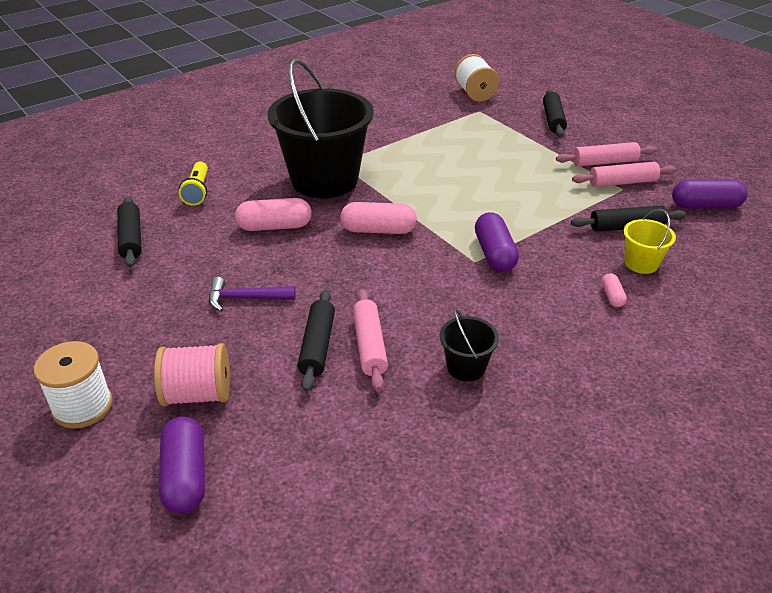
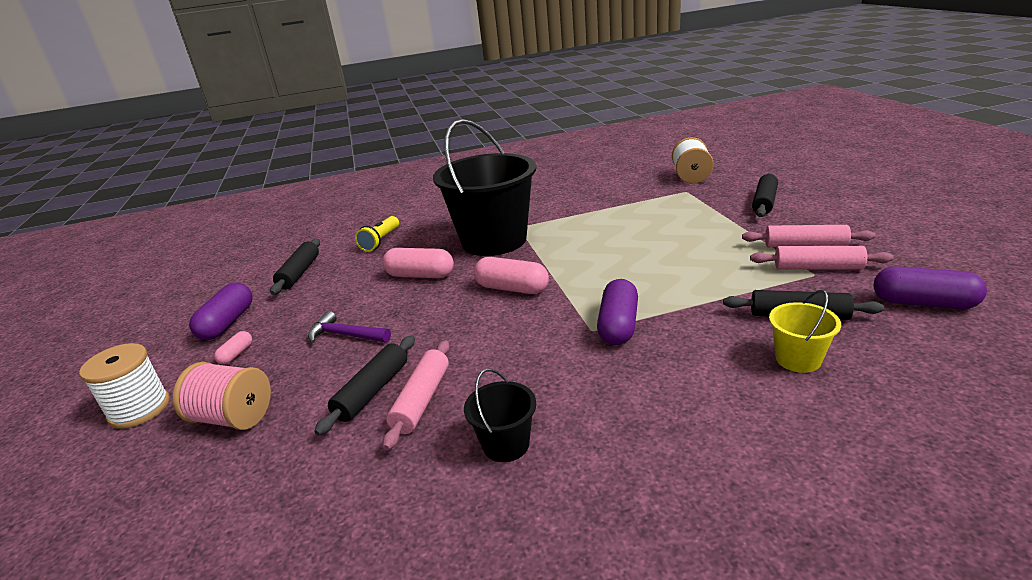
camera: 25 degrees right, 10 degrees down
(185, 476) = (153, 499): purple capsule -> purple capsule (227, 323)
(612, 296) = (737, 393): pink capsule -> pink capsule (236, 354)

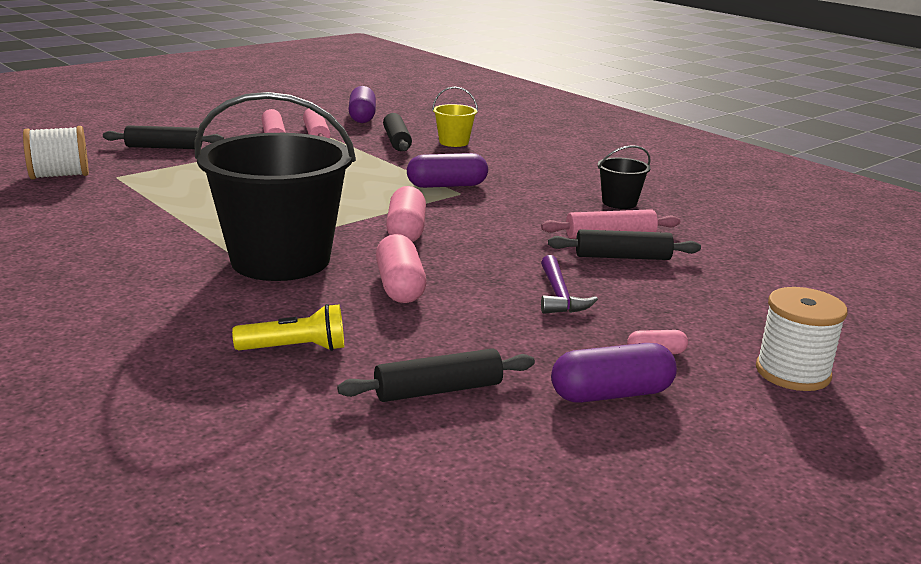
camera: 120 degrees left, 5 degrees down
(233, 418) = (727, 309): pink spool -> none

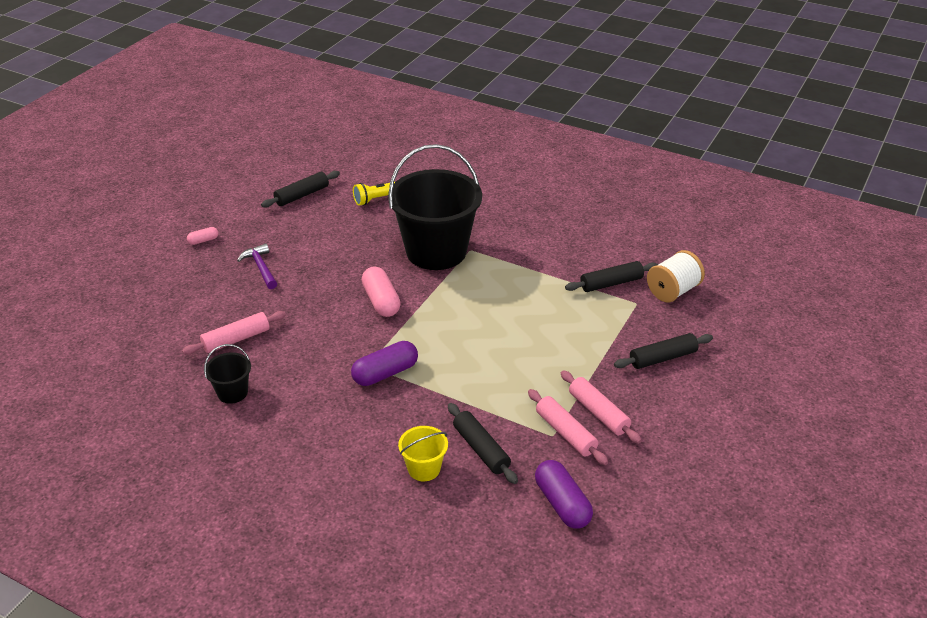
camera: 160 degrees right, 15 degrees up
(399, 286) = (354, 250): pink capsule -> none
(611, 394) = (224, 212): purple capsule -> none
(622, 257) = (225, 316): black rolling pin -> black rolling pin (611, 283)
(792, 372) = (134, 246): white spool -> none

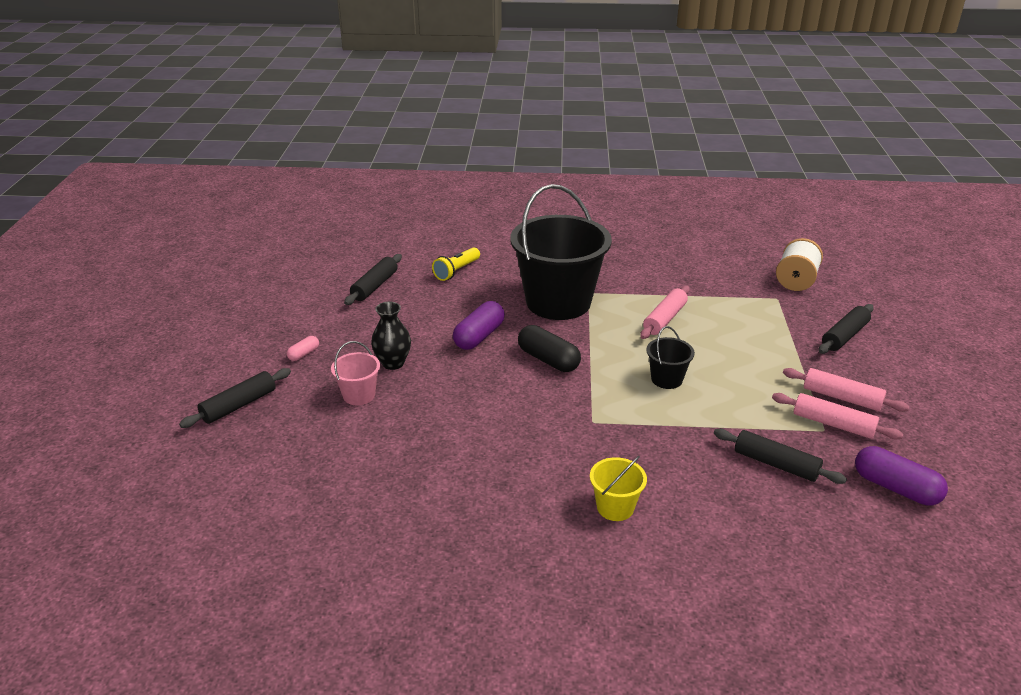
camera: 25 degrees left, 5 degrees down
(215, 287) = (359, 395): none -> pink bucket
(232, 392) = (476, 494): black bucket -> black bucket (666, 379)
(236, 339) = (430, 440): pink rolling pin -> pink rolling pin (664, 319)
(261, 268) = (393, 363): purple hammer -> black vase
(381, 301) = (548, 360): pink capsule -> black capsule
(385, 373) = (617, 424): purple capsule -> purple capsule (479, 336)
(424, 468) = (742, 501): yellow bucket -> yellow bucket (615, 507)
(611, 283) = (740, 288): black rolling pin -> black rolling pin (239, 405)

